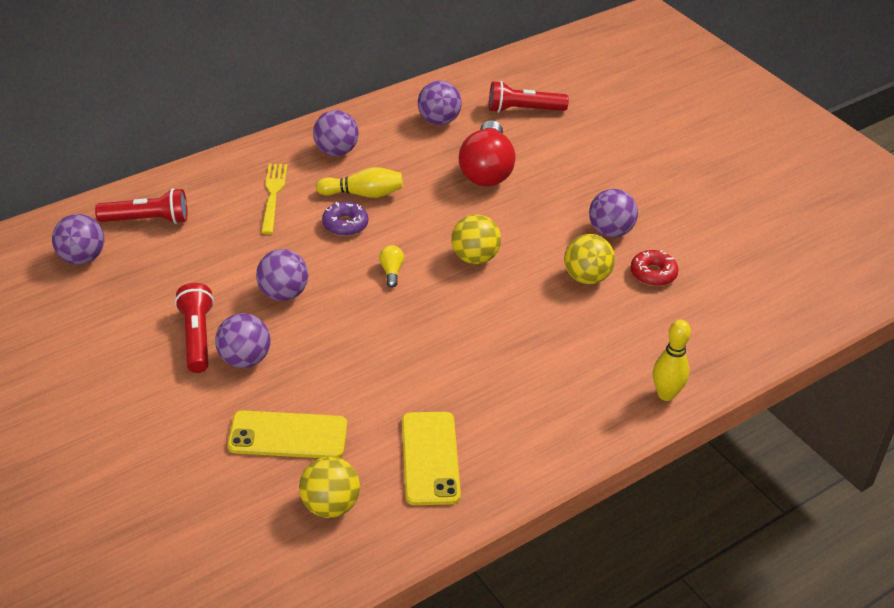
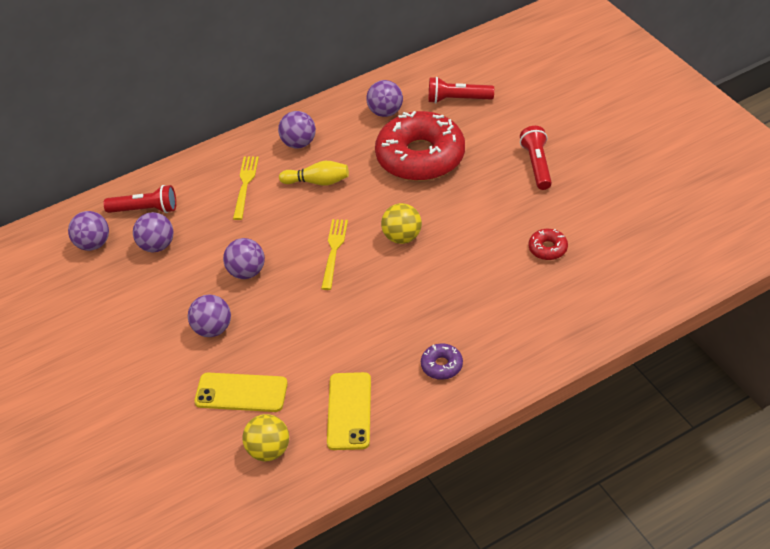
camera: 10 degrees right, 5 degrees up
(197, 337) = (177, 310): red flashlight -> red flashlight (537, 165)
(345, 224) = (300, 210): purple donut -> purple donut (441, 365)
(391, 271) = (334, 251): yellow light bulb -> yellow fork
(486, 170) = (420, 157): red light bulb -> red donut
(586, 277) = (492, 253): yellow ball -> none
(610, 231) = (517, 210): purple ball -> purple ball (157, 246)
(666, 394) = (544, 355): yellow bowling pin -> none

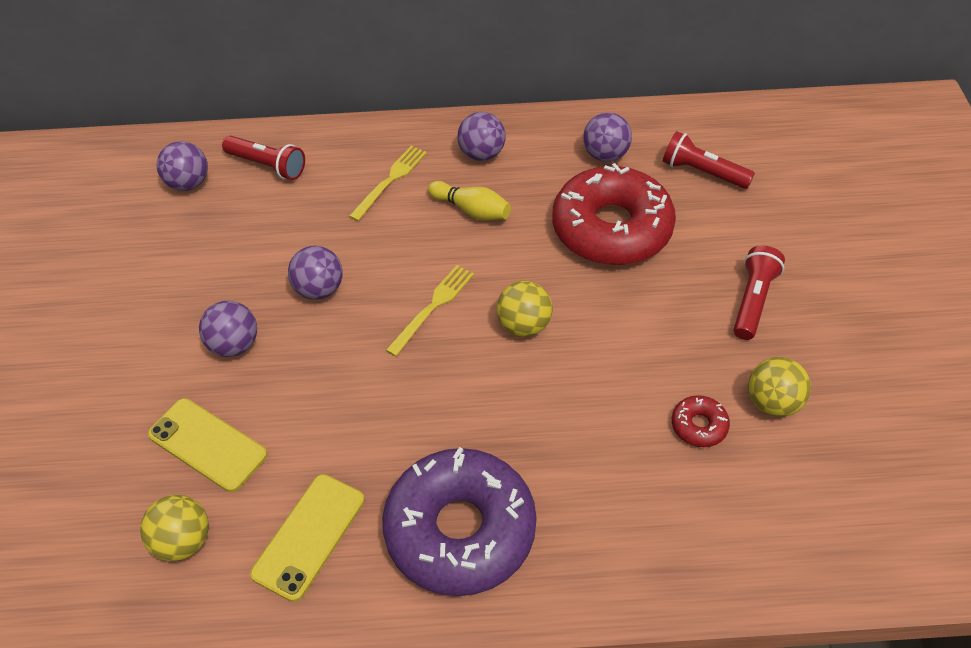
camera: 25 degrees right, 5 degrees up
(157, 246) = (249, 214): purple ball -> none
(441, 365) = (460, 530): purple donut -> purple donut, size x2.49
(583, 218) = (772, 402): none -> yellow ball

